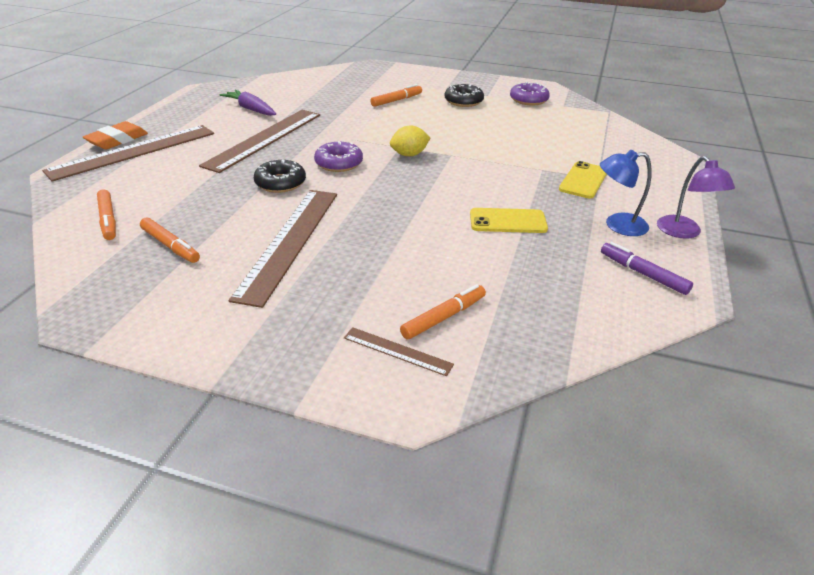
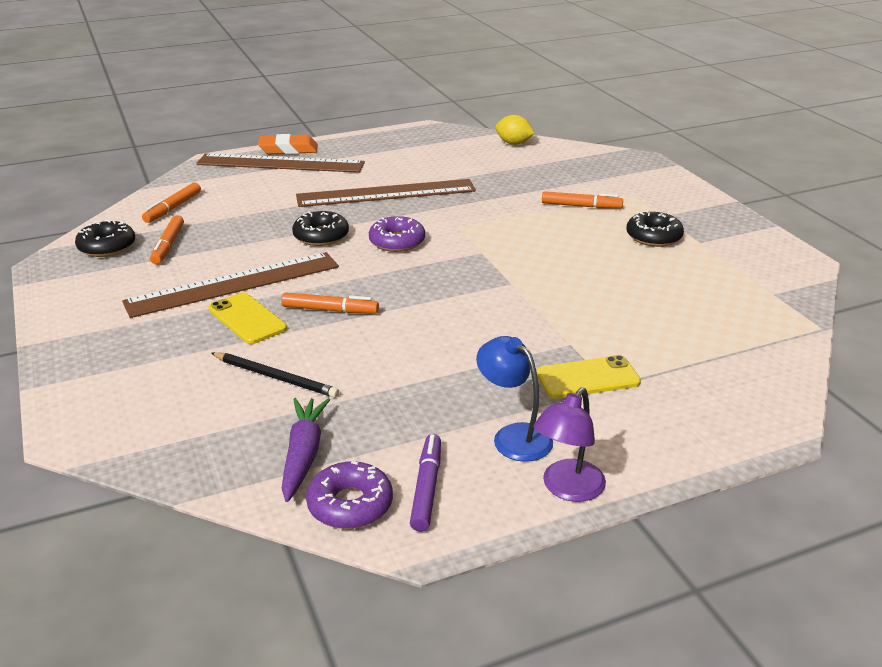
camera: 50 degrees right, 5 degrees down
(111, 275) = (107, 247): none -> black donut
(251, 109) = (430, 162): purple carrot -> purple carrot (303, 454)
(397, 351) = (134, 399): brown ruler -> none
(409, 155) = (472, 263): yellow lemon -> yellow lemon (513, 143)
(444, 317) = (206, 401): orange marker -> orange marker (330, 310)
(450, 276) = (275, 377): none -> black pencil
(508, 221) = (419, 367): yellow phone -> yellow phone (247, 319)
(528, 100) = (740, 268): purple donut -> purple donut (350, 504)

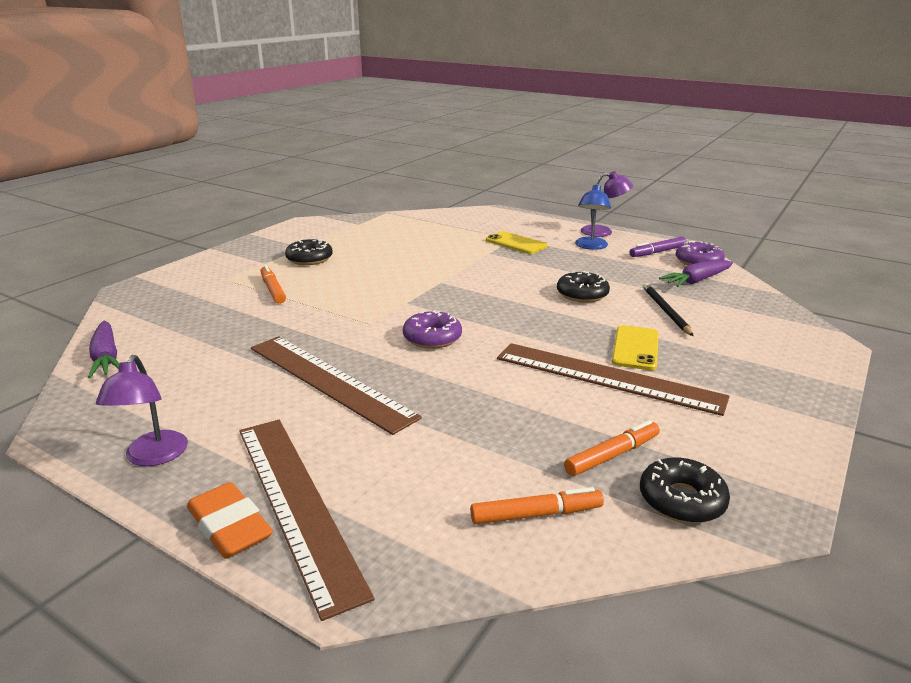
camera: 125 degrees left, 5 degrees down
(321, 236) = (469, 376): black donut -> black donut (582, 294)
(330, 310) = (572, 324): orange marker -> none
(372, 143) = (153, 457): none -> purple lamp
(513, 143) = (106, 357): yellow lemon -> purple carrot

